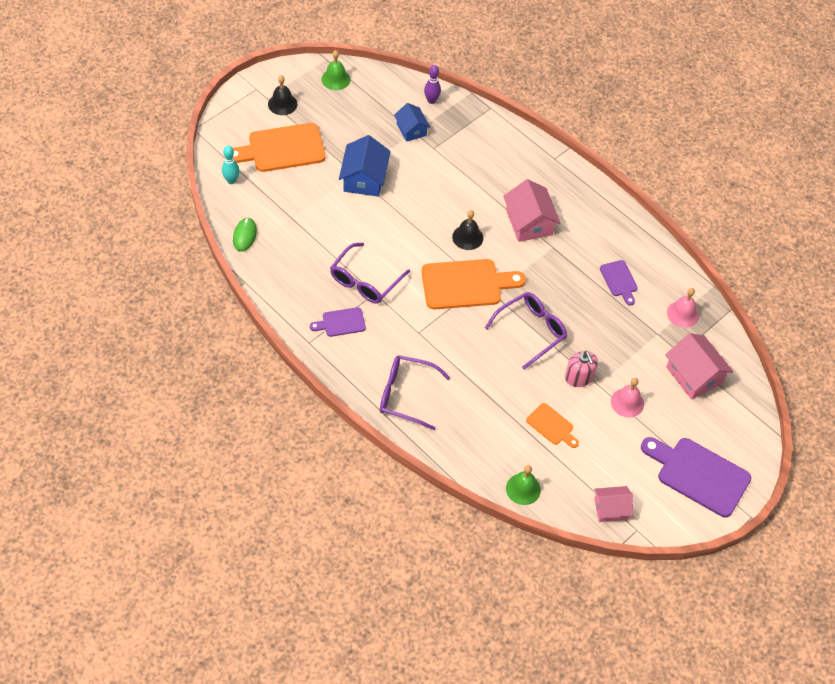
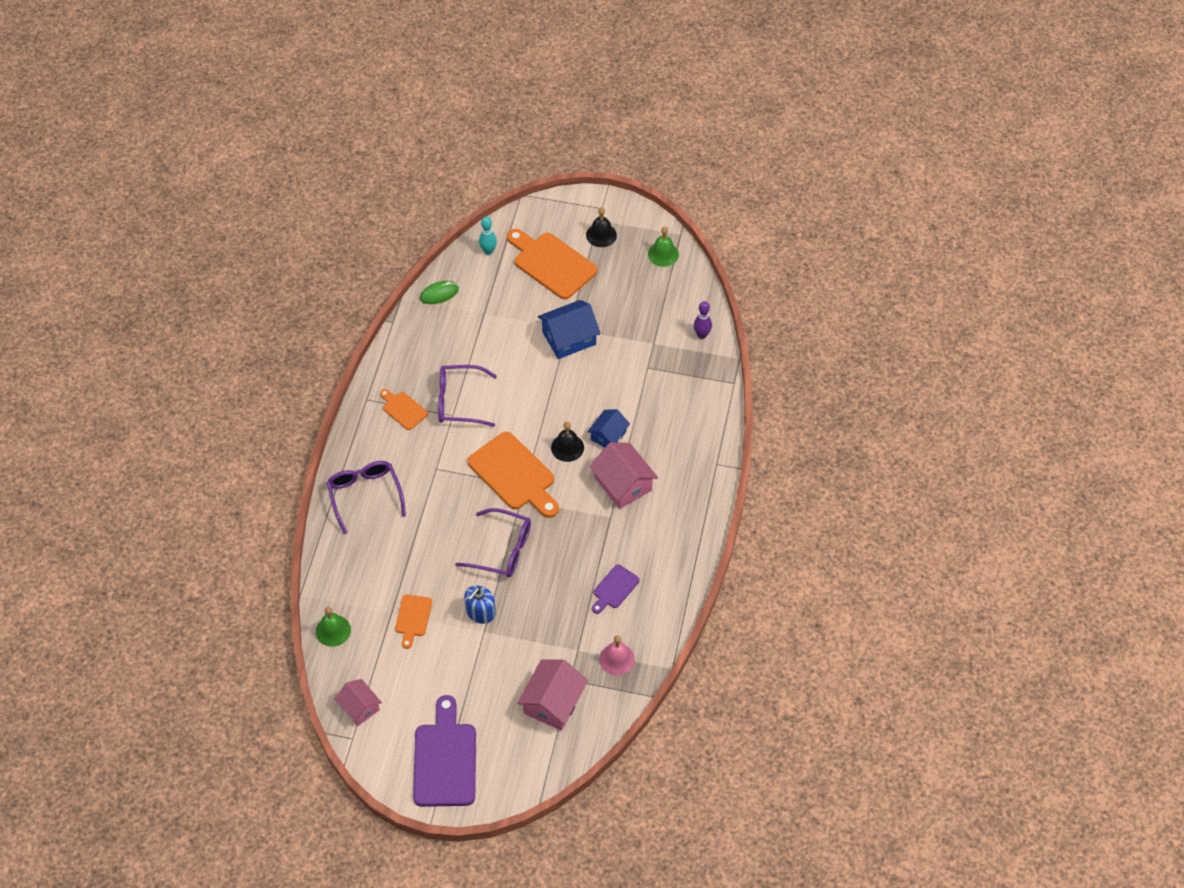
camera: 60 degrees right, 0 degrees up
(341, 322) = (403, 409): purple cutting board -> orange cutting board
(411, 130) = (654, 340): blue house -> blue house (608, 435)
(529, 222) = (623, 484): pink house -> pink house turned 75 degrees counterclockwise
(579, 377) = (480, 612): pink soap dispenser -> blue soap dispenser
(627, 402) = (481, 663): pink bell -> none

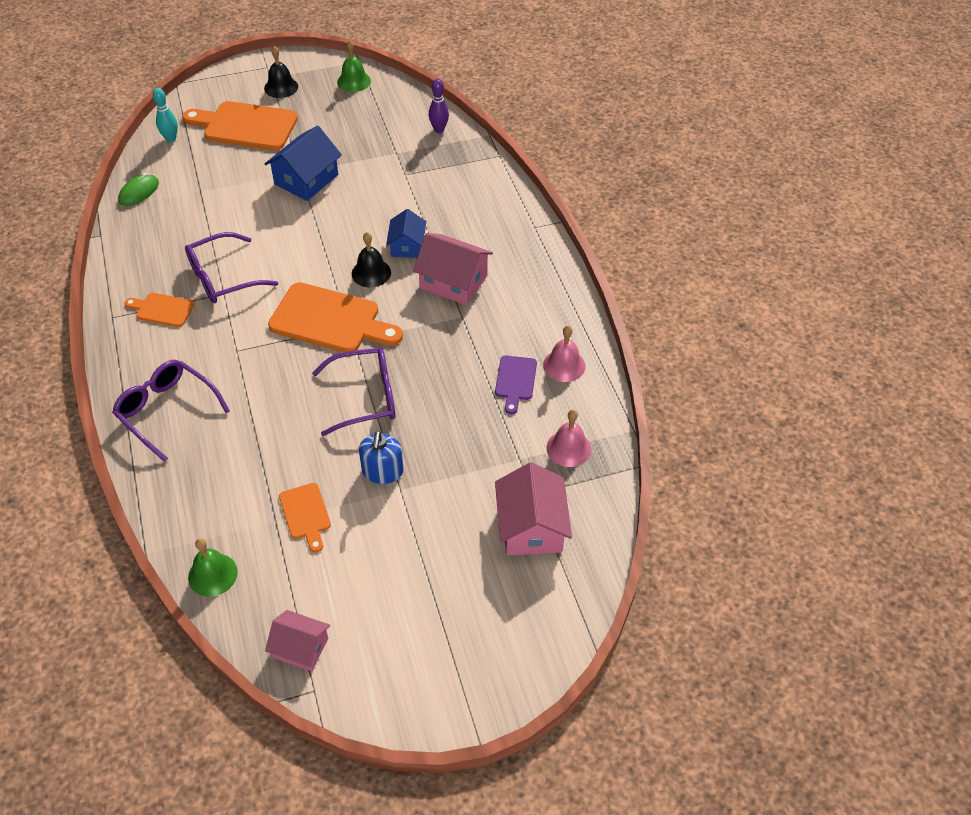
camera: 30 degrees left, 5 degrees down
(445, 759) = (448, 655): purple cutting board -> none
(657, 593) = (564, 365): none -> pink bell

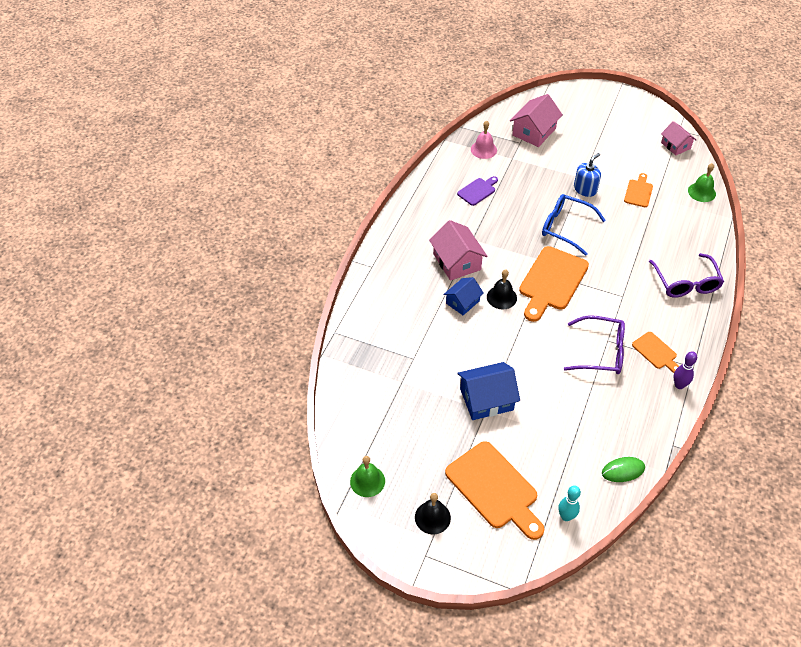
camera: 140 degrees left, 0 degrees up
(330, 320) = (551, 281): orange cutting board -> orange cutting board turned 120 degrees counterclockwise
(365, 397) = (565, 227): purple glasses -> blue glasses
(439, 129) = (351, 383): purple bowling pin -> purple bowling pin (679, 385)
(564, 365) = (444, 184): pink bell -> none

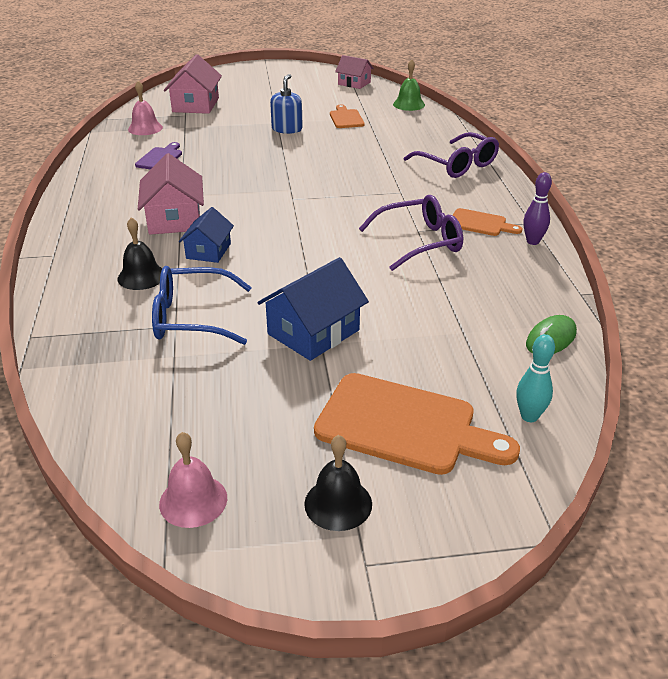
camera: 30 degrees left, 15 degrees down
(367, 481) = (193, 500): green bell -> pink bell
(457, 262) = (174, 219): pink house -> pink house turned 45 degrees clockwise
(501, 297) = (257, 232): black bell -> black bell (141, 276)
(551, 281) = (309, 203): orange cutting board -> none
(565, 227) = (289, 160): blue glasses -> blue glasses (191, 318)

